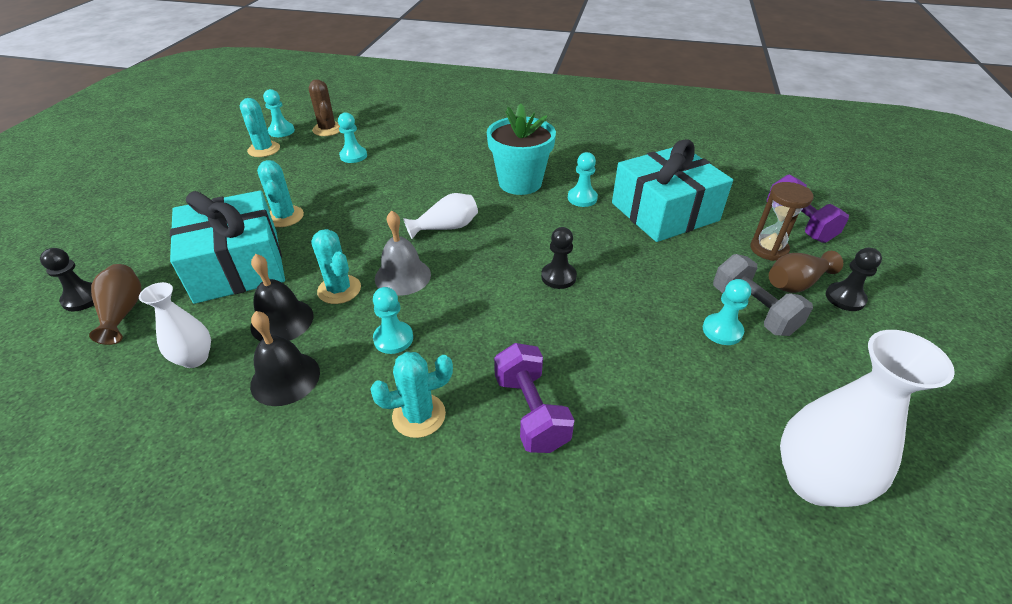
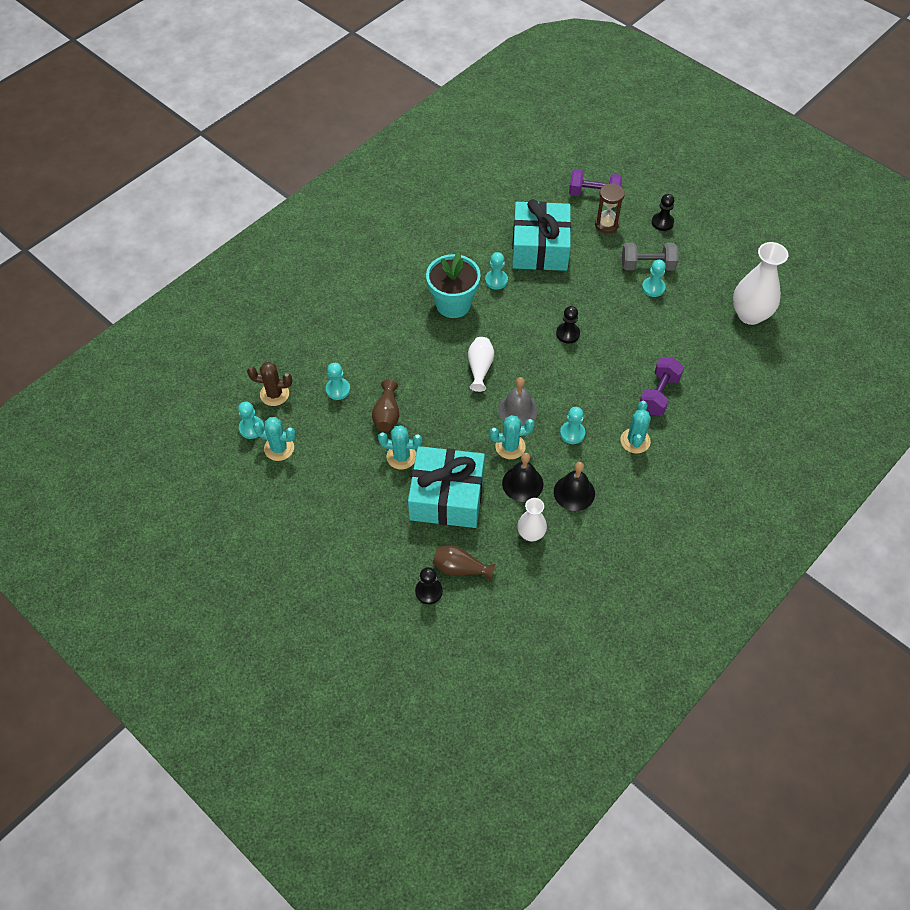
camera: 60 degrees left, 15 degrees up
(531, 412) = (659, 394): purple dumbbell -> purple dumbbell turned 75 degrees counterclockwise
(796, 283) = (640, 234): brown vase -> brown vase (387, 415)

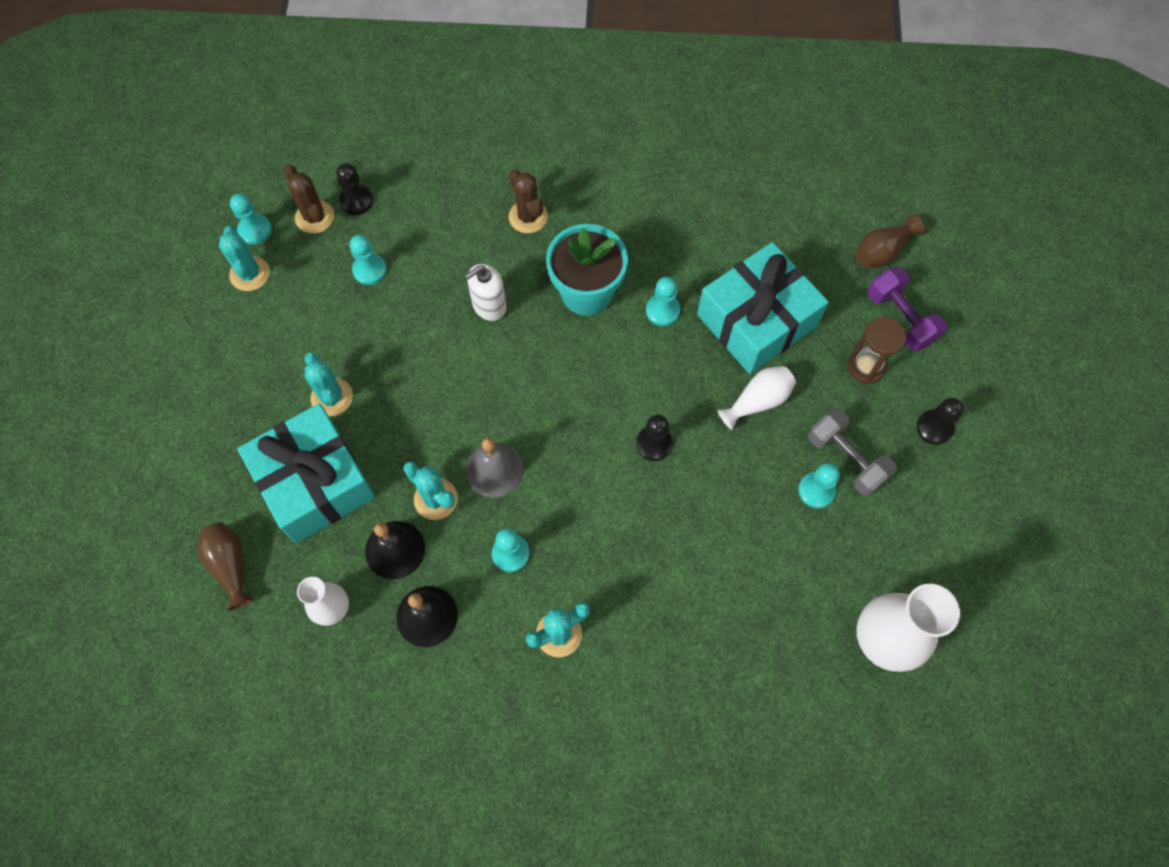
camera: 50 degrees right, 10 degrees up
(380, 299) = (528, 217): none -> brown cactus
(387, 415) = (376, 341): brown vase -> brown vase (882, 252)
(417, 350) = (489, 306): none -> white soap dispenser
(429, 591) = (177, 555): black pawn -> black pawn (356, 201)
(480, 368) = (520, 386): white vase -> white vase (758, 401)
(659, 394) = (653, 613): purple dumbbell -> none

